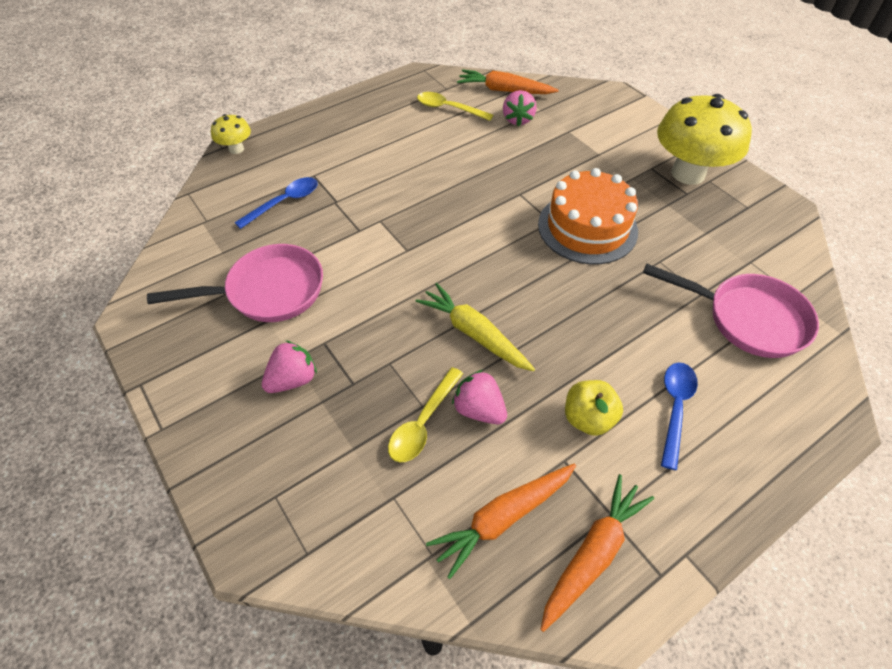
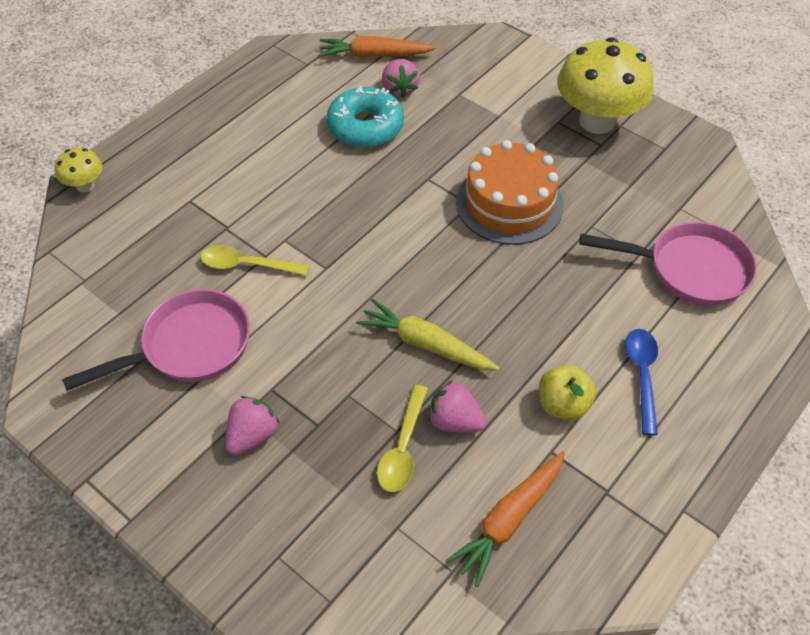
camera: 15 degrees left, 0 degrees up
(284, 202) = (168, 240): blue spoon -> none
(448, 108) = (318, 89): yellow spoon -> yellow spoon (247, 265)
(479, 143) = (365, 127): none -> turquoise donut
(592, 554) = (600, 531): orange carrot -> none

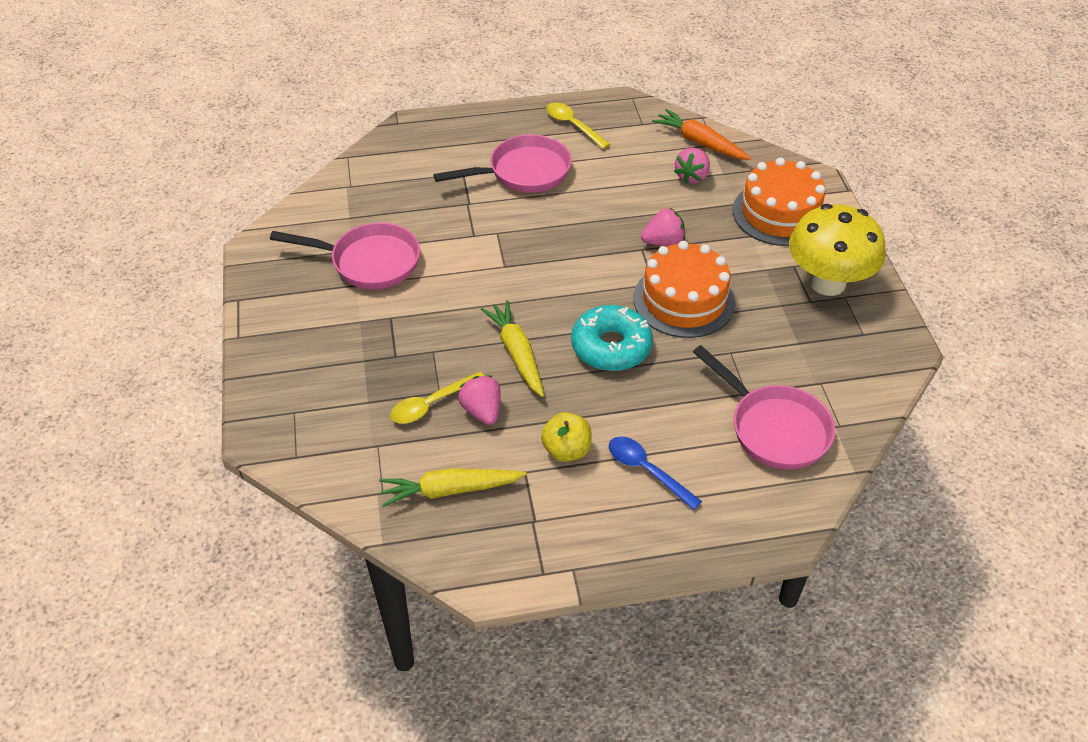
camera: 40 degrees right, 5 degrees down
(85, 186) = (409, 128): yellow mushroom -> none
(247, 167) = (523, 172): none -> pink pan
(247, 265) = (456, 234): yellow spoon -> yellow spoon (573, 125)
(252, 436) = (351, 336): pink strawberry -> pink strawberry (663, 242)
(365, 127) = (636, 189): turquoise donut -> turquoise donut (611, 347)
(501, 83) = (780, 213): none -> orange cake
(509, 520) = (450, 490): orange carrot -> yellow carrot
(642, 375) = (646, 470): blue spoon -> blue spoon turned 90 degrees counterclockwise

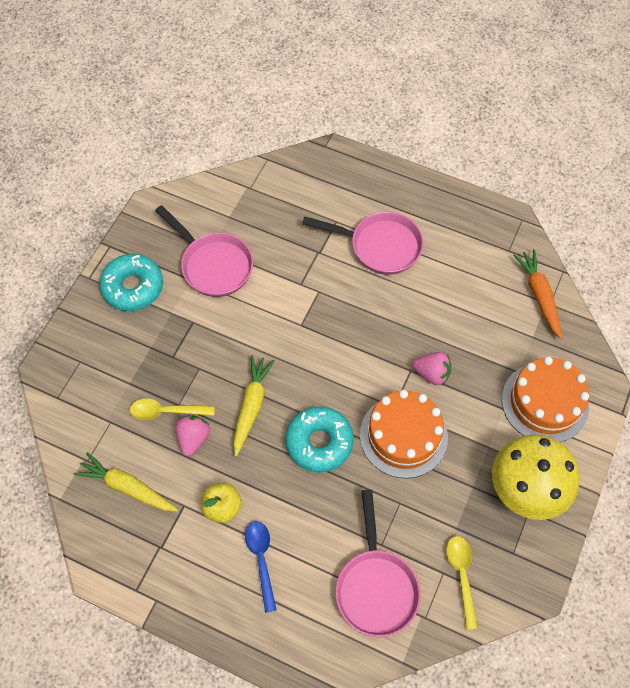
camera: 35 degrees right, 15 degrees up
(297, 320) = (133, 287): none -> turquoise donut
(573, 125) = (452, 222): yellow spoon -> yellow spoon (462, 576)
(692, 176) = (505, 325): pink strawberry -> none

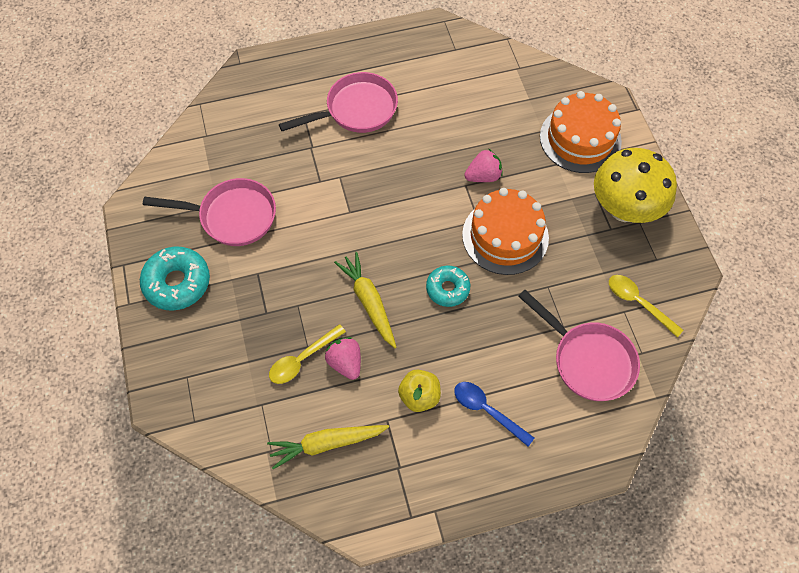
camera: 40 degrees left, 0 degrees up
(319, 442) = (447, 289): turquoise donut -> turquoise donut, size x0.64
(539, 296) = (507, 67): orange carrot -> none

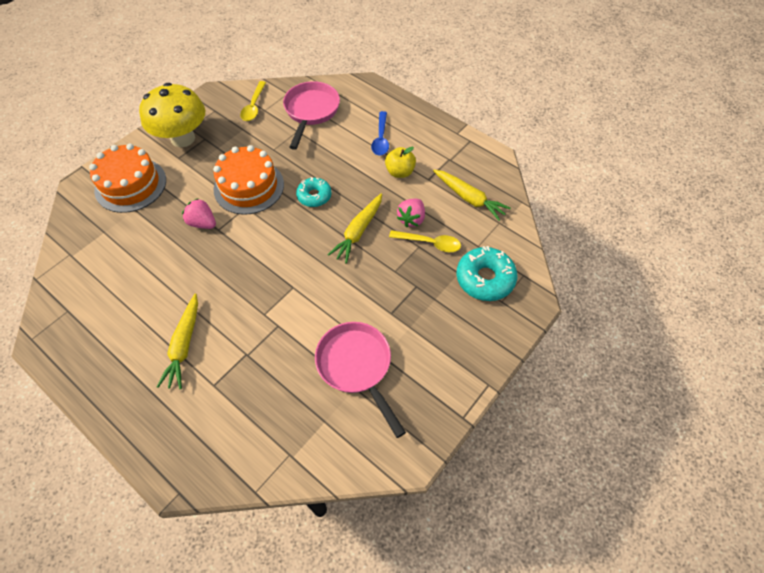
camera: 125 degrees left, 5 degrees down
(177, 283) = (443, 362): turquoise donut -> turquoise donut (485, 279)
(356, 110) = (184, 345): pink pan -> yellow carrot

